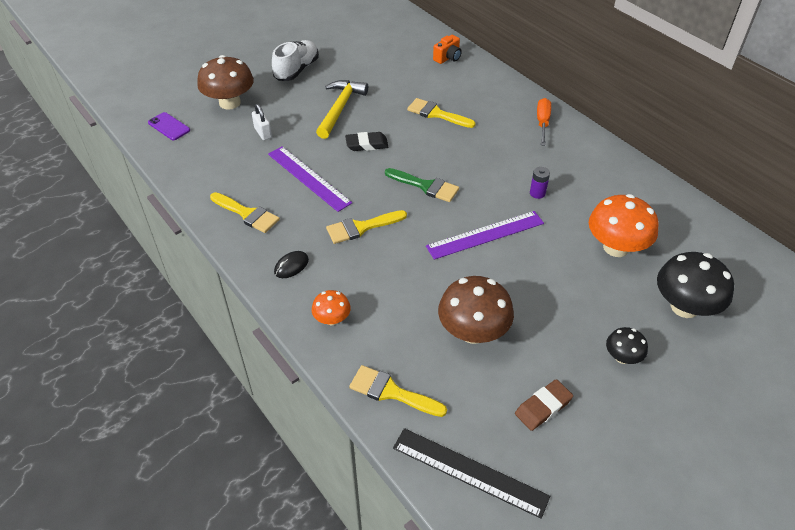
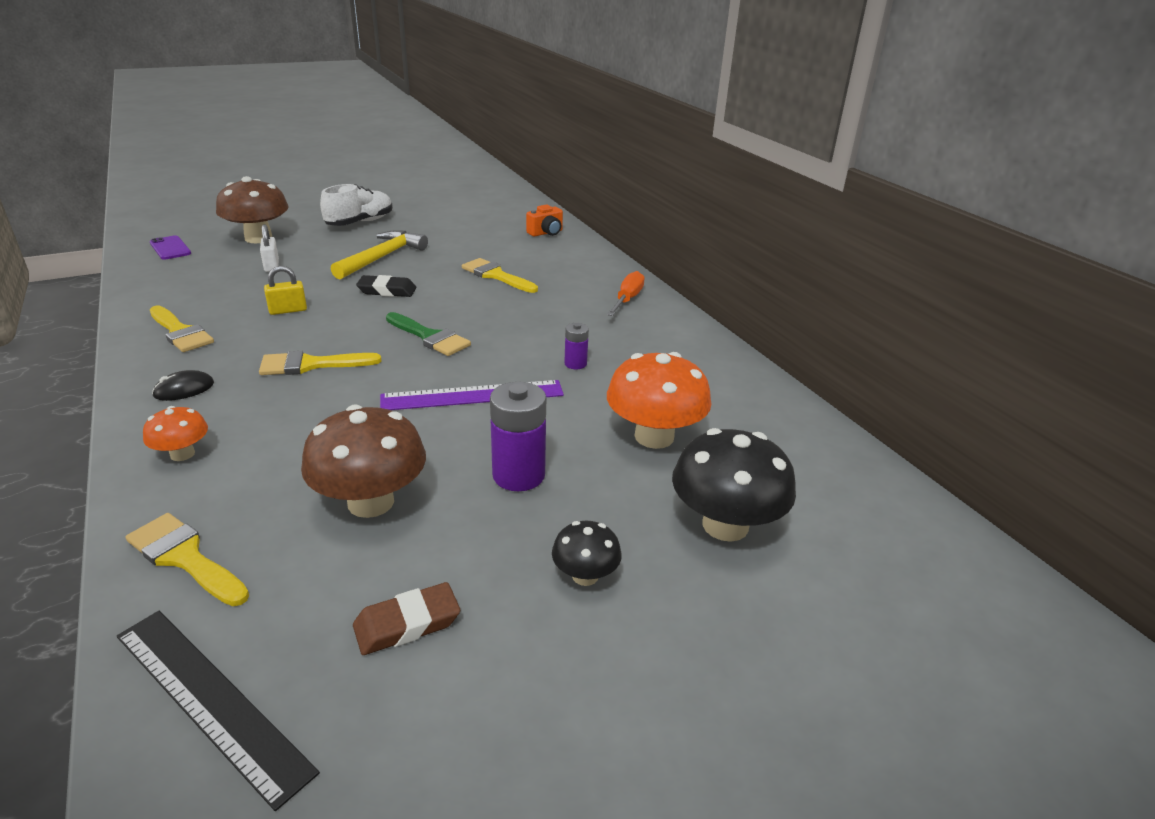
camera: 10 degrees right, 15 degrees down
(308, 178) = (288, 310): purple ruler -> yellow padlock
(549, 294) = (518, 475): none -> purple battery

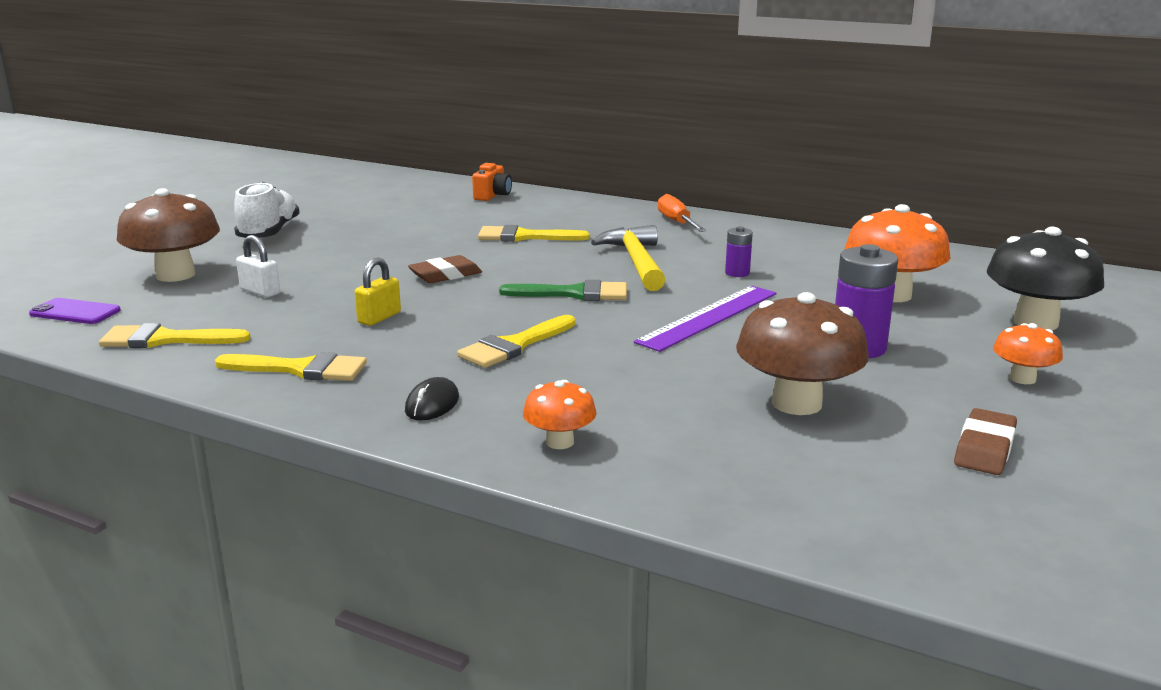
camera: 35 degrees left, 10 degrees down
(185, 557) = (743, 493): yellow brush -> yellow brush (165, 339)
(210, 700) = (968, 544): black ruler -> none
(382, 257) = (372, 253): yellow hammer -> yellow hammer (636, 262)
(387, 290) = (445, 275): black eraser -> brown eraser
(585, 575) = (1022, 378): black mushroom -> orange mushroom

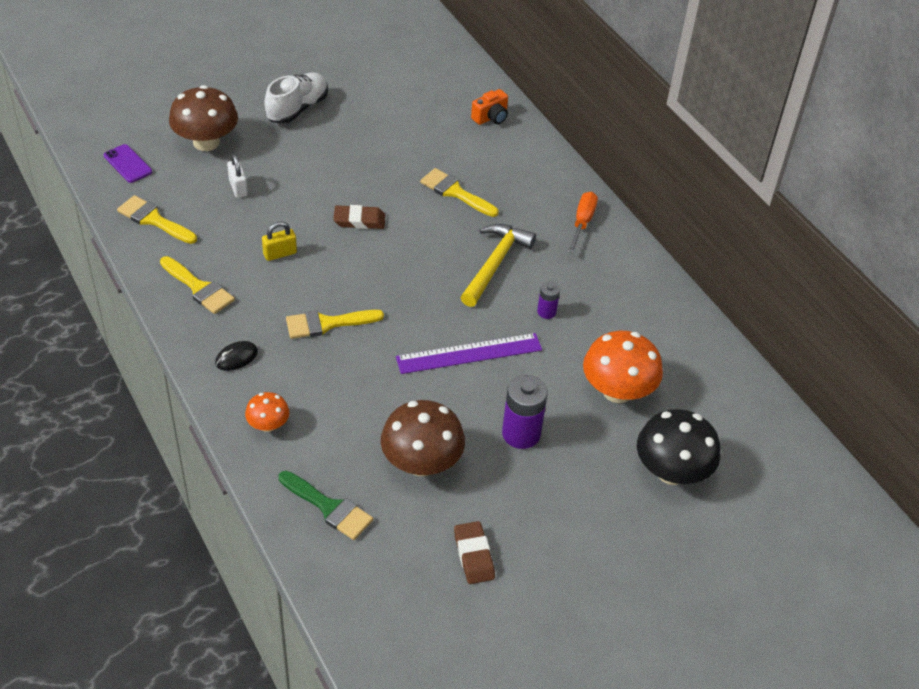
camera: 30 degrees right, 25 degrees up
(574, 293) = (416, 284): green brush -> green brush (329, 507)
(984, 448) = (474, 555): brown eraser -> brown eraser turned 75 degrees counterclockwise
(1022, 378) = (580, 516): orange mushroom -> none

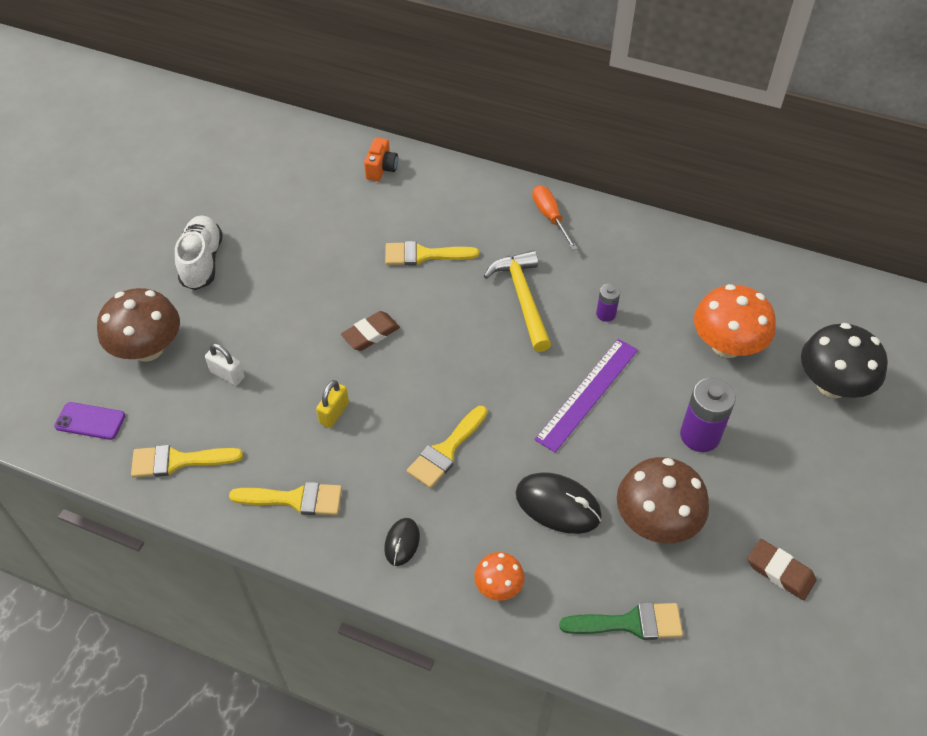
camera: 35 degrees left, 5 degrees up
(364, 406) = (558, 505): none -> black mouse

